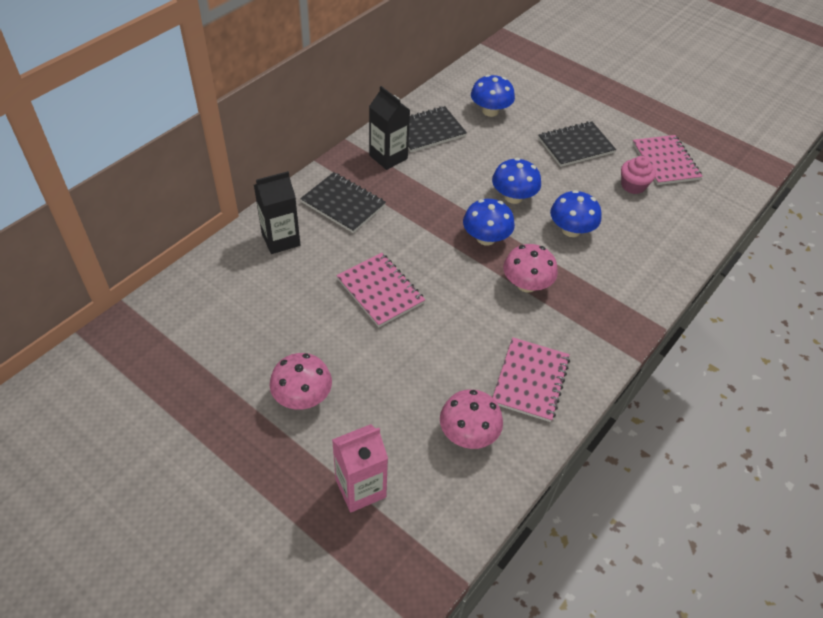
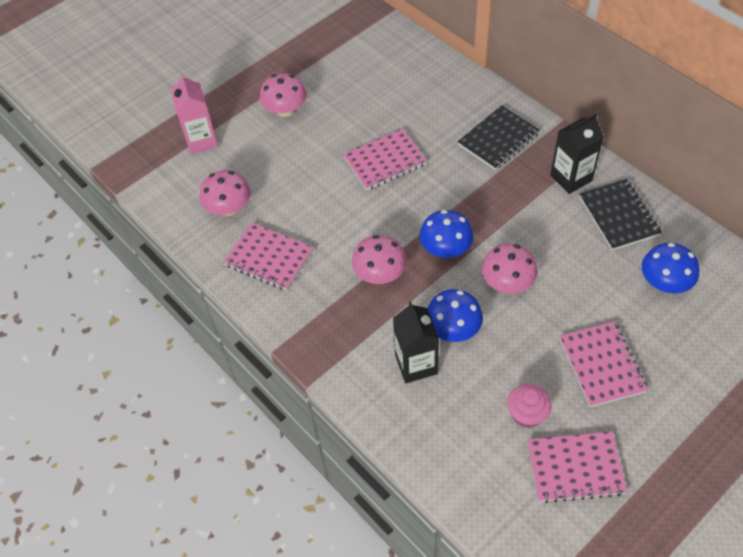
camera: 105 degrees right, 5 degrees up
(281, 239) = (453, 96): black carton -> black carton (416, 364)
(513, 197) = (507, 282): blue mushroom -> pink mushroom
(575, 146) = (602, 365): black notebook -> pink notebook

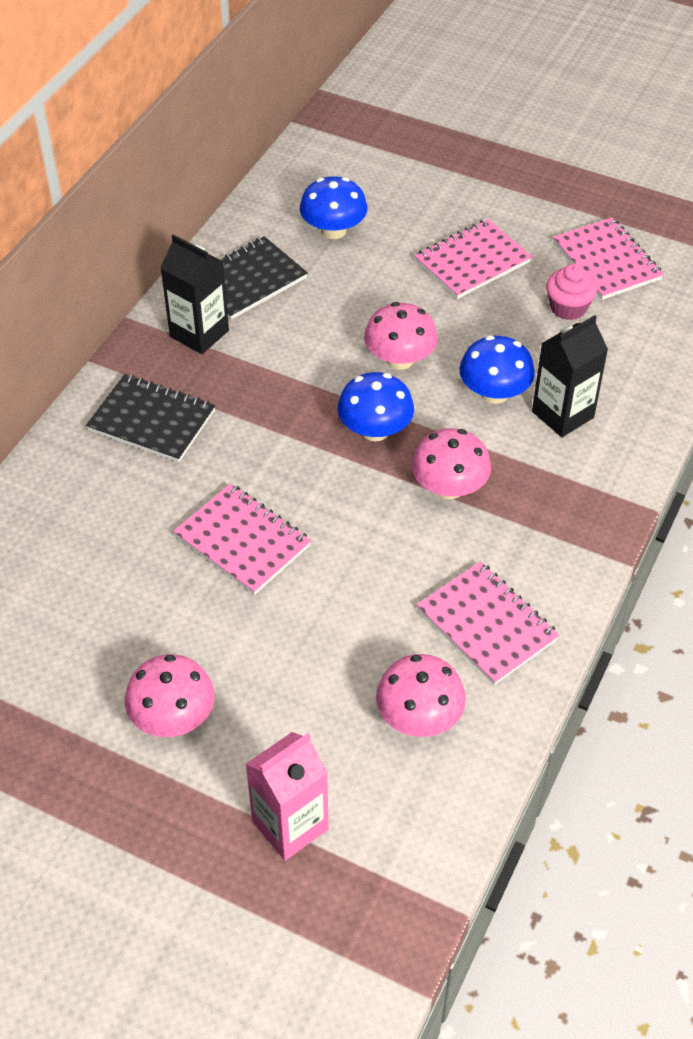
camera: 115 degrees left, 5 degrees down
(269, 258) = (487, 625): pink notebook -> pink notebook turned 45 degrees counterclockwise

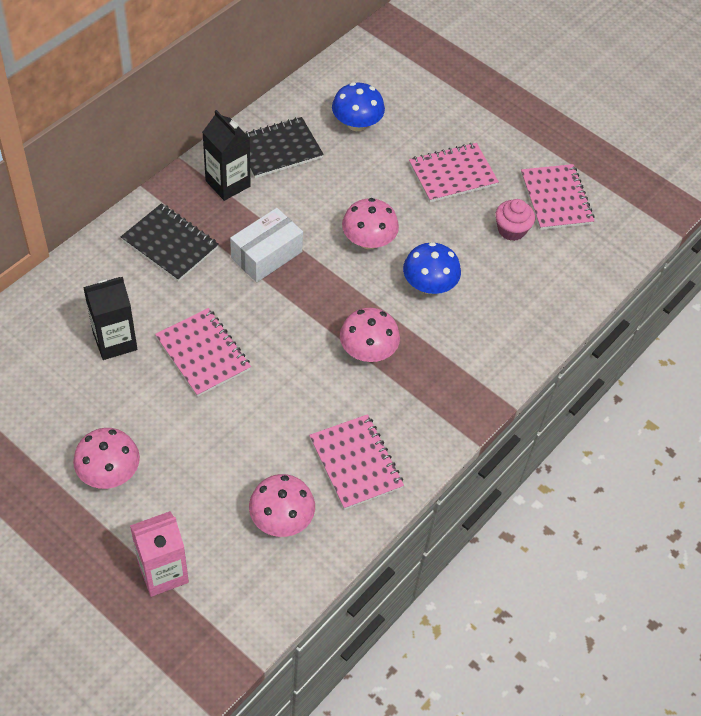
camera: 10 degrees right, 5 degrees up
(279, 405) = (266, 255): none -> white box
(375, 430) = (329, 292): blue mushroom -> none
(562, 414) = (474, 315): black carton -> black carton (115, 341)

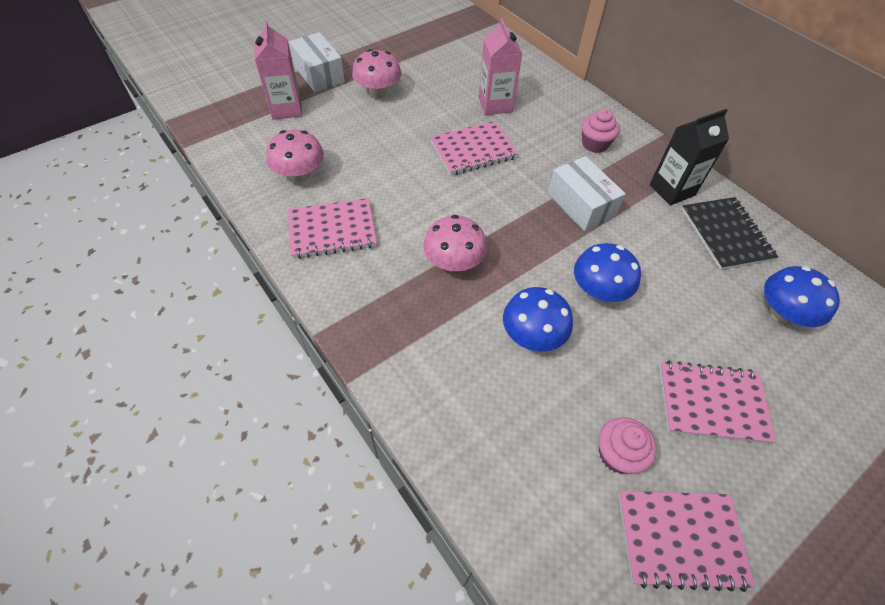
camera: 105 degrees right, 0 degrees up
(79, 555) = (319, 74): none -> white box
(115, 341) = (495, 105): black carton -> pink carton
(170, 244) = (595, 144): black notebook -> pink cupcake
(368, 240) = (599, 290): pink mushroom -> blue mushroom
(452, 174) = (712, 403): pink notebook -> pink notebook turned 75 degrees counterclockwise

